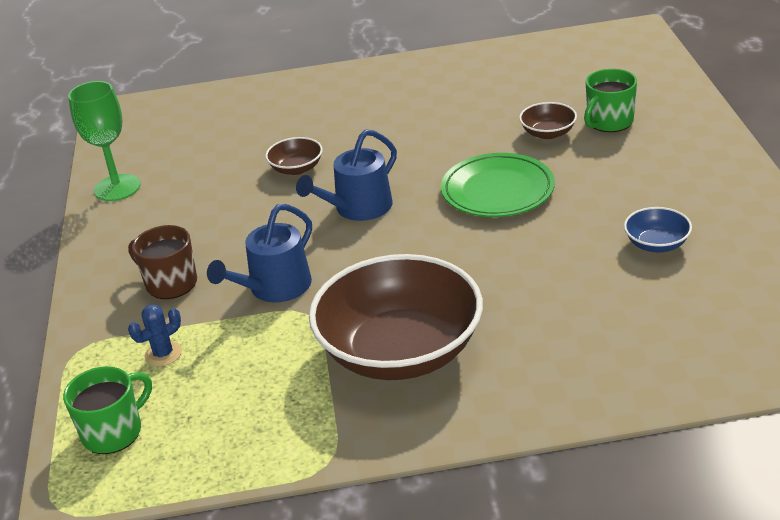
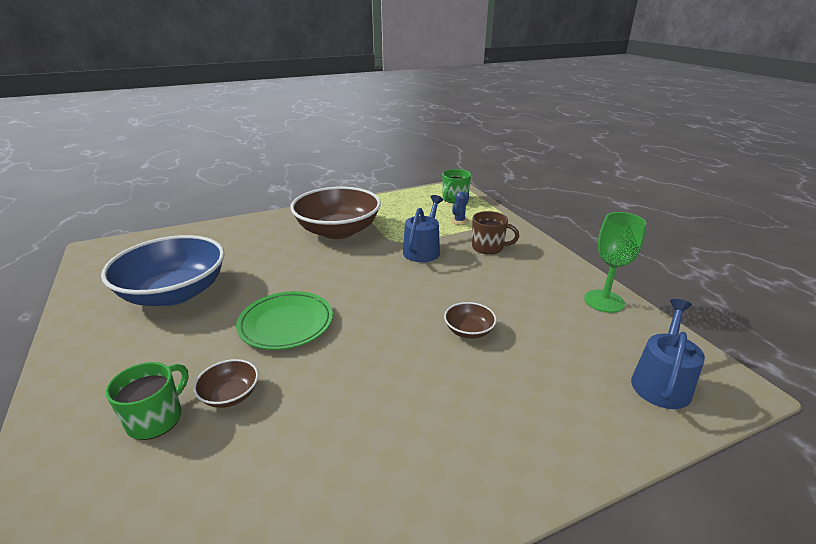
camera: 160 degrees right, 5 degrees down
(358, 208) = (396, 301): blue watering can -> blue watering can (661, 382)
(656, 244) = (175, 293): blue bowl -> blue bowl, size x2.37

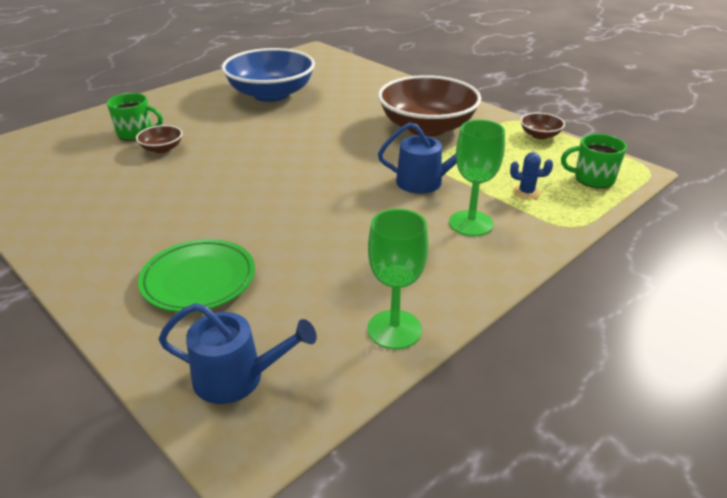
camera: 70 degrees right, 5 degrees up
(286, 324) = (251, 145): green plate -> green plate (198, 280)
(469, 331) = (280, 234): brown bowl -> brown bowl (540, 135)
(488, 247) = (471, 223): brown mug -> green goblet

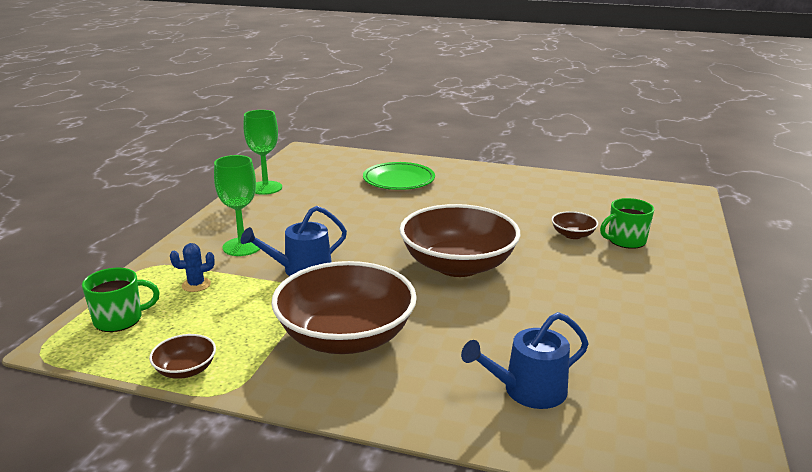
camera: 150 degrees right, 10 degrees down
(237, 378) = (330, 161): blue watering can -> blue watering can (528, 390)
(271, 94) = (602, 330): blue bowl -> none
(294, 150) = (458, 265): none -> brown bowl

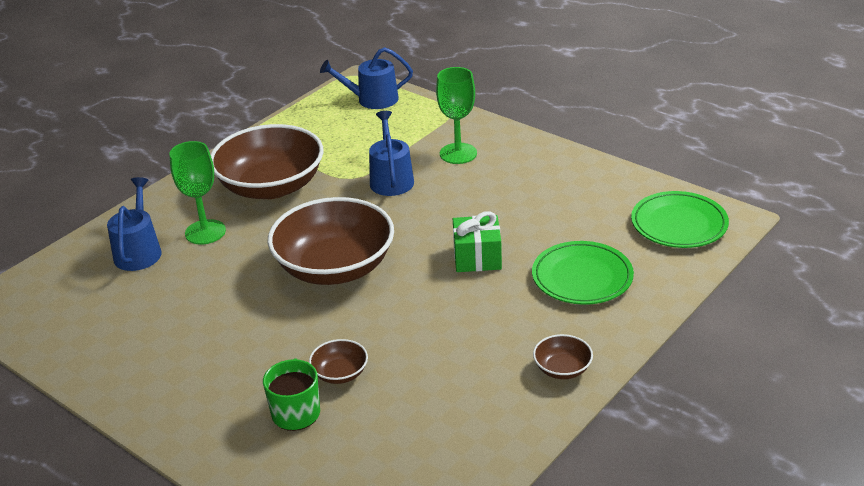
camera: 115 degrees right, 10 degrees up
(119, 319) = (372, 99): green mug -> blue watering can
(185, 370) = (288, 122): brown bowl -> brown bowl (562, 369)
(196, 285) = (402, 129): blue cactus -> none
(266, 188) = (602, 177): green goblet -> green goblet (205, 232)
(318, 162) = (679, 224): none -> green plate
(401, 213) = (477, 258): none -> green gift

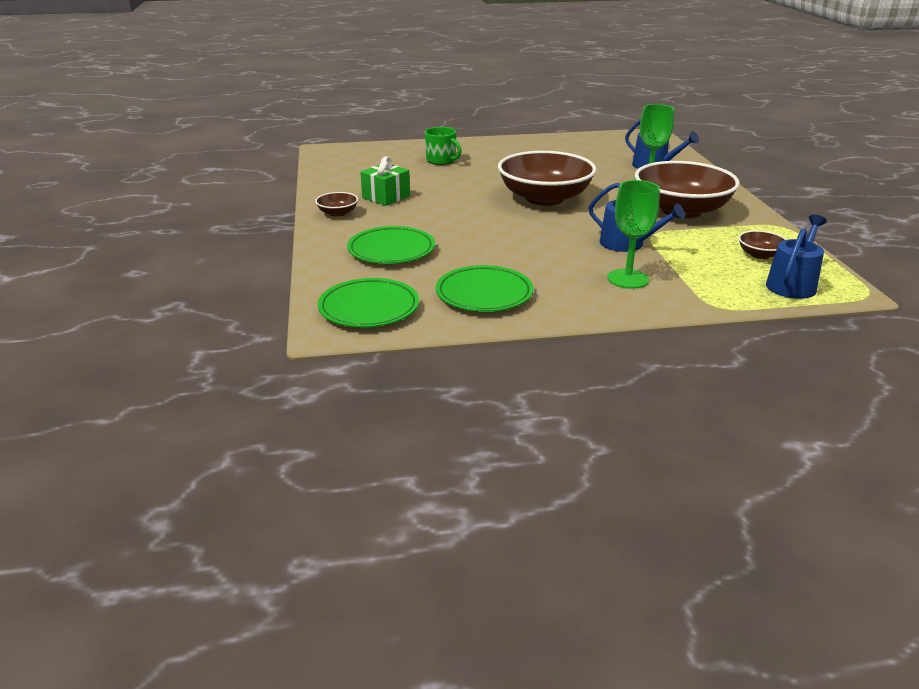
camera: 130 degrees right, 5 degrees down
(340, 373) = (449, 174): brown bowl -> brown bowl (760, 255)
(477, 258) = (476, 232): green gift -> green gift (386, 197)
(577, 193) = (484, 294): none -> green plate

